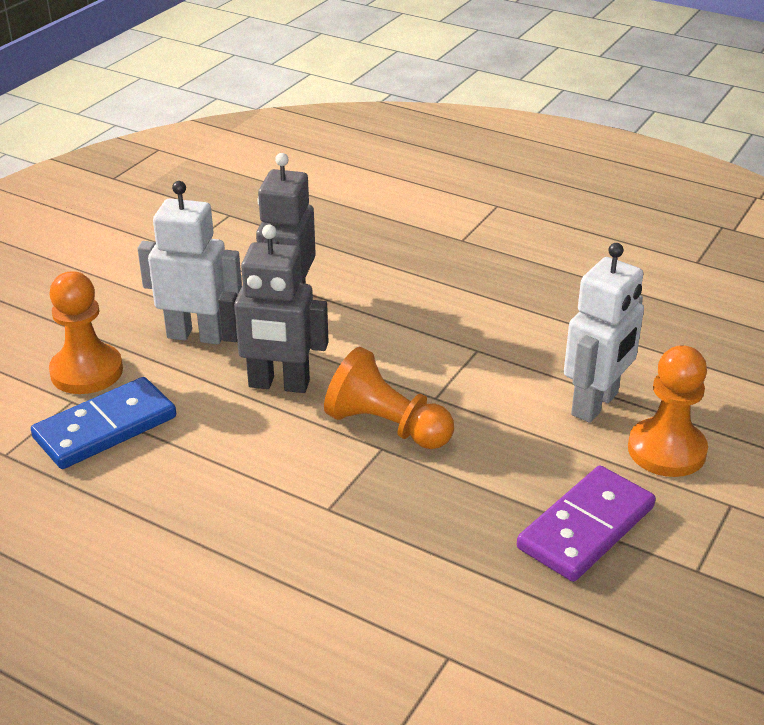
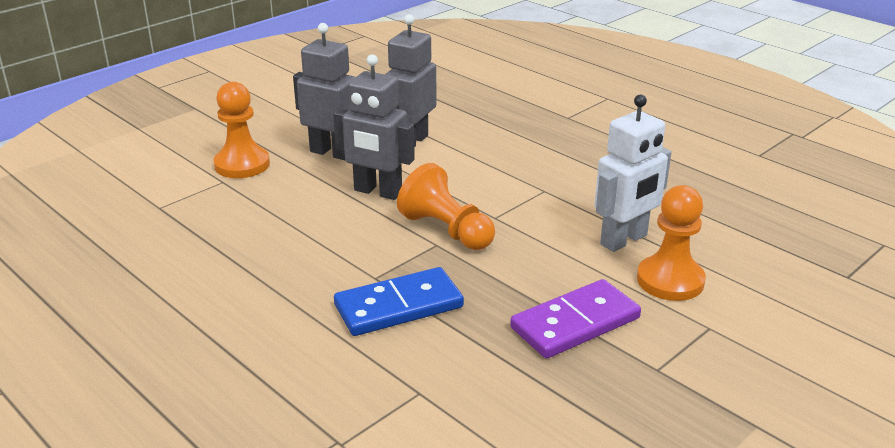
camera: 15 degrees right, 5 degrees down
(105, 428) = (237, 201): blue domino -> blue domino (399, 306)
(196, 335) = (332, 153): white robot -> grey robot

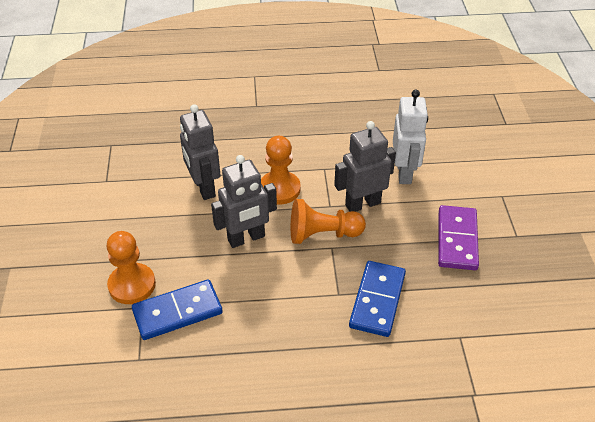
camera: 50 degrees left, 15 degrees up
(237, 200) = (177, 312): none -> blue domino
(332, 153) = (171, 231): grey robot -> grey robot (362, 204)
(670, 280) = (454, 182): orange pawn -> orange pawn (279, 189)

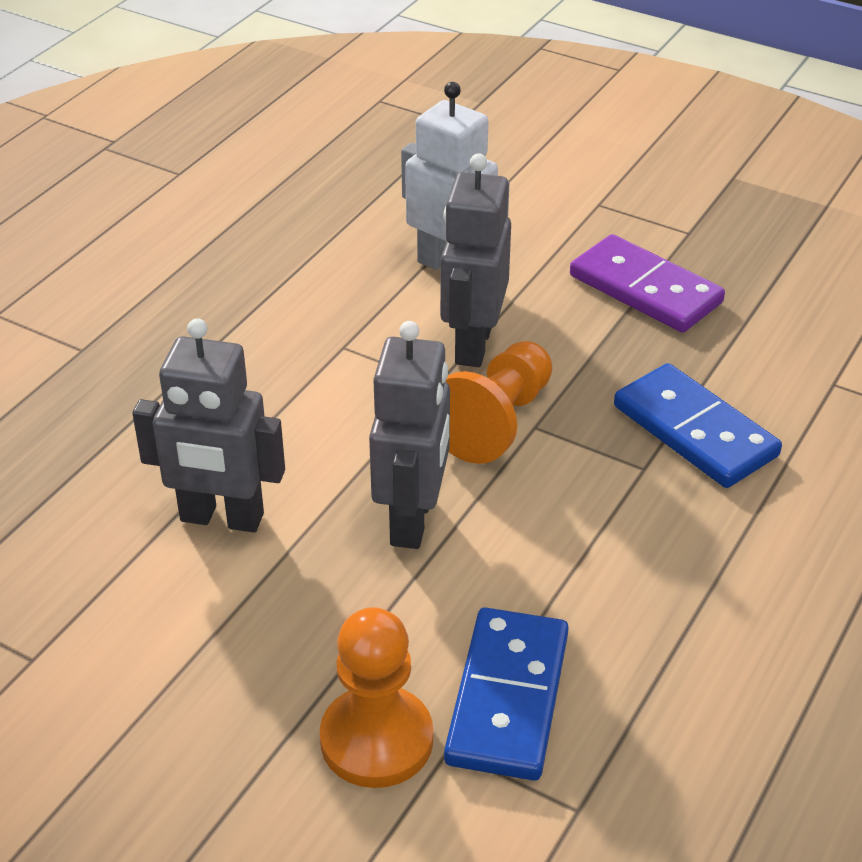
camera: 55 degrees left, 5 degrees down
(279, 189) = (335, 422): orange pawn -> none

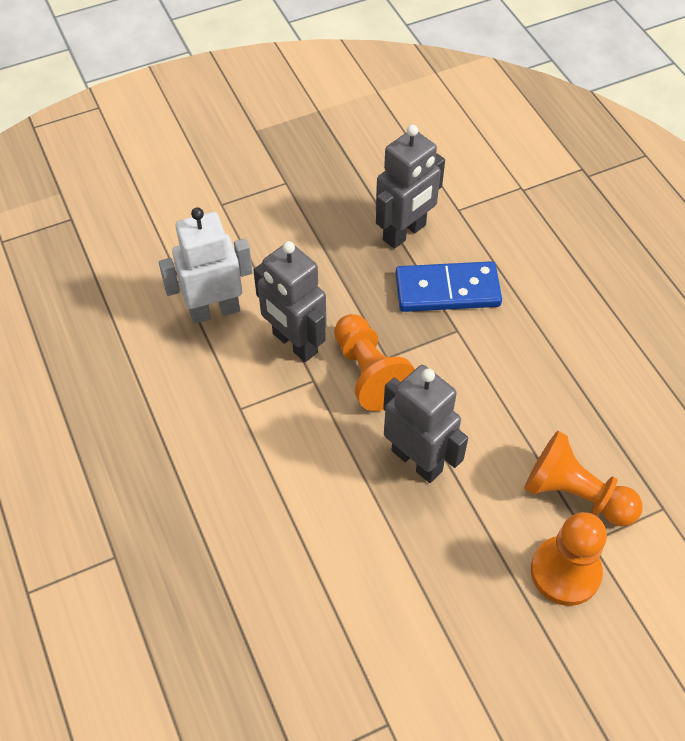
camera: 55 degrees left, 15 degrees up
(221, 518) = (343, 557): grey robot -> grey robot (404, 233)
(507, 698) = (575, 494): blue domino -> orange pawn
(645, 289) = (317, 234): purple domino -> none

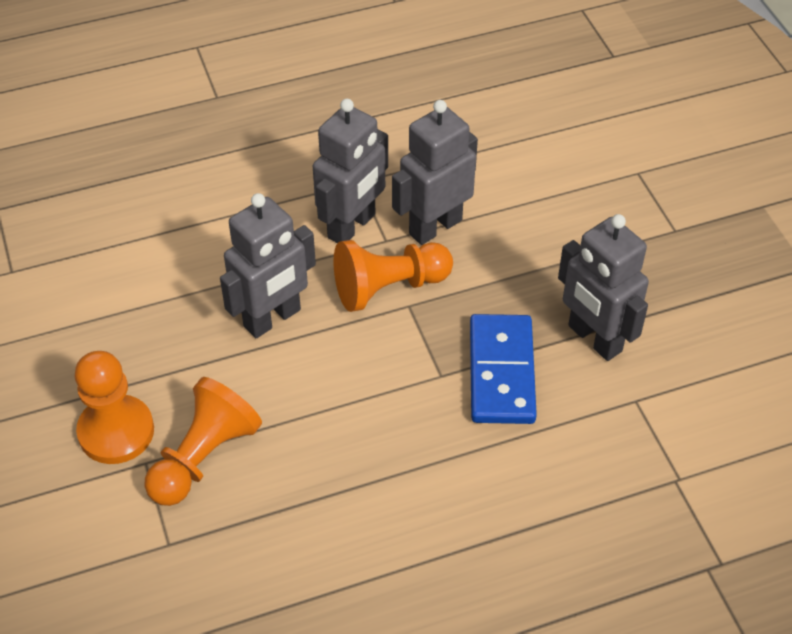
camera: 95 degrees right, 5 degrees down
(214, 310) = (483, 164): white robot -> none
(299, 408) = (352, 226): none -> grey robot

